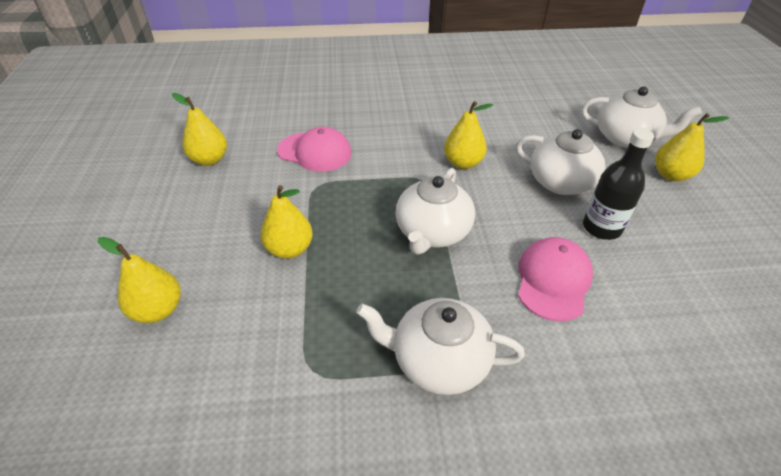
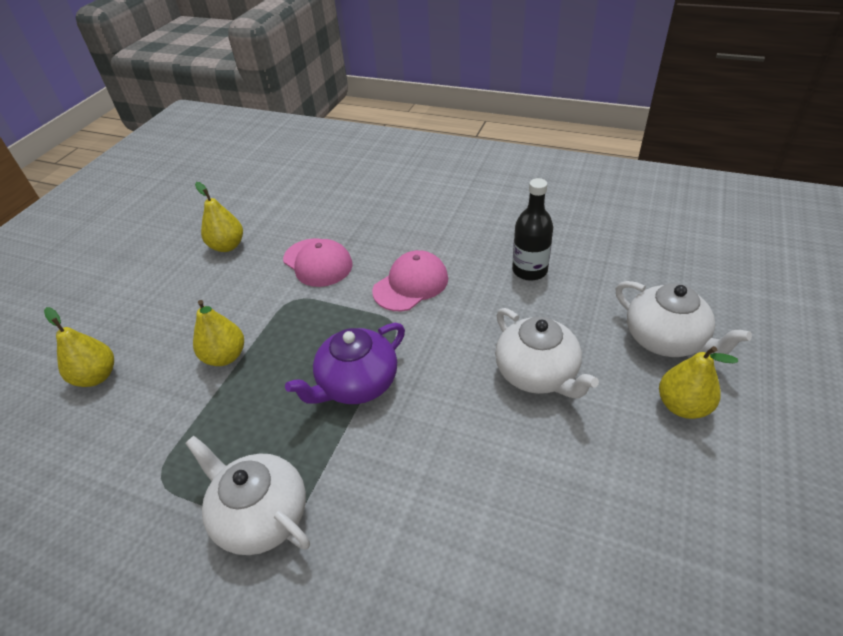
camera: 30 degrees right, 0 degrees up
(432, 232) = (357, 383): white teapot -> purple teapot
(463, 163) = (447, 316): yellow pear -> none
(553, 280) = (431, 480): pink cap -> pink cap (411, 284)
(601, 228) = (535, 441): black bottle -> black bottle (529, 270)

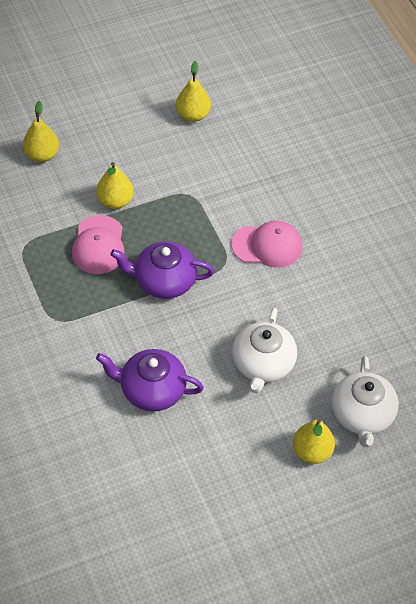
camera: 40 degrees right, 10 degrees up
(261, 515) = (50, 307): white teapot -> none
(318, 262) = (232, 178): pink cap -> pink cap (98, 245)
(476, 496) = (151, 390): none -> purple teapot
(529, 270) = (351, 302): black bottle -> none

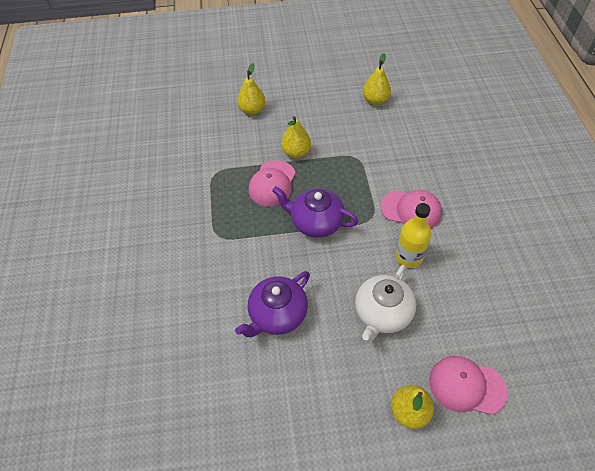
camera: 20 degrees right, 0 degrees up
(151, 390) = (277, 314): purple teapot -> purple teapot turned 75 degrees counterclockwise
(277, 299) = (409, 257): none -> yellow bottle
(362, 415) = (466, 386): white teapot -> pink cap

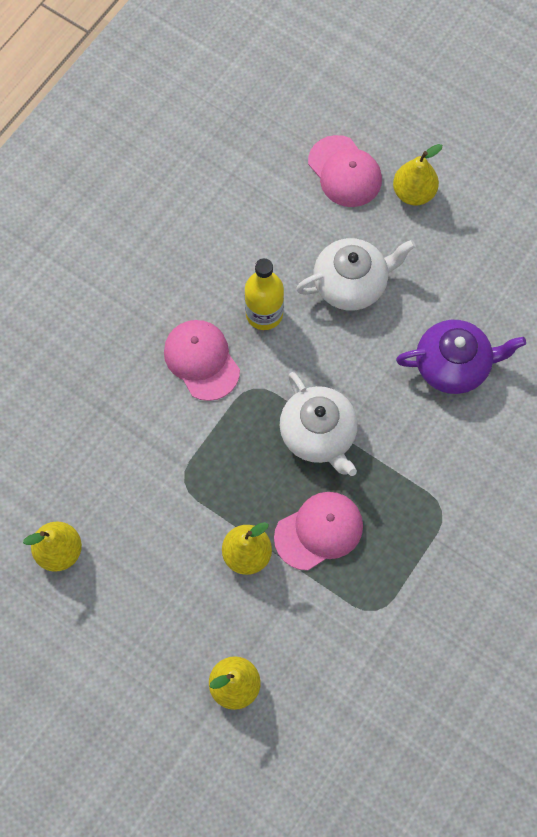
camera: 140 degrees left, 15 degrees up
(316, 222) = (318, 434): purple teapot -> white teapot

